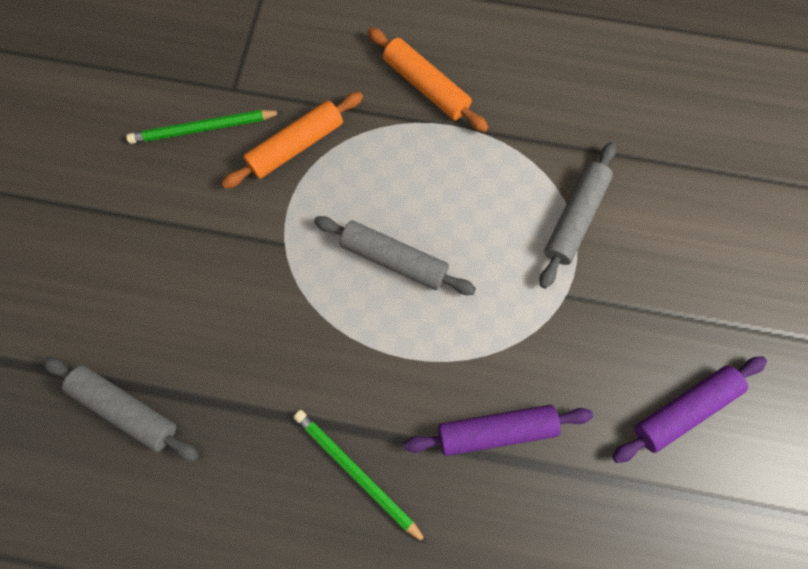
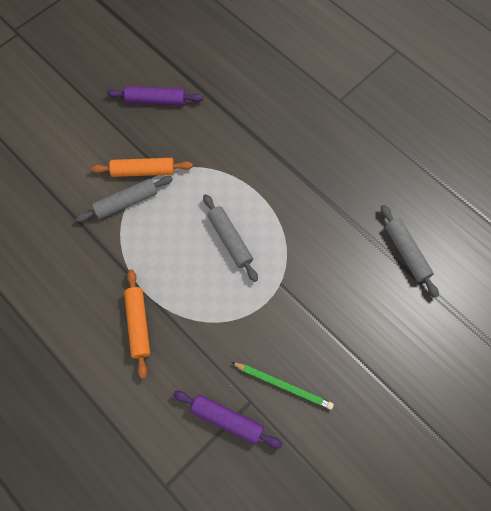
camera: 145 degrees left, 5 degrees down
(296, 146) = (237, 337): orange rolling pin -> orange rolling pin (143, 171)
(357, 473) = (313, 161): green pencil -> none
(496, 431) = (241, 140): purple rolling pin -> purple rolling pin (227, 419)

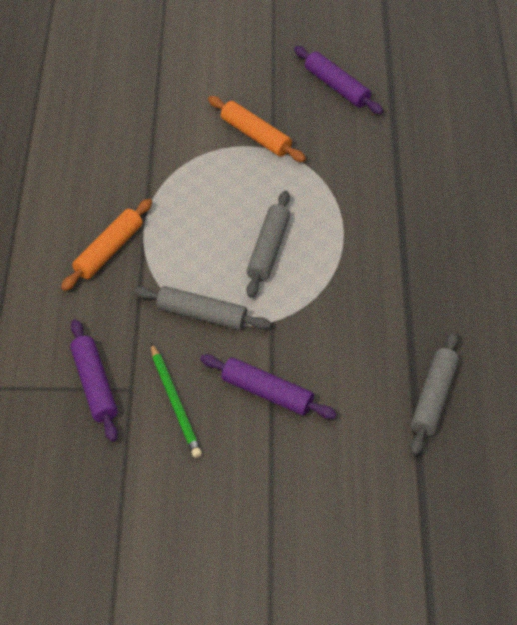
camera: 45 degrees right, 15 degrees down
(126, 202) = (211, 149): grey rolling pin -> grey rolling pin (202, 314)
(324, 330) = (267, 392): none -> purple rolling pin

